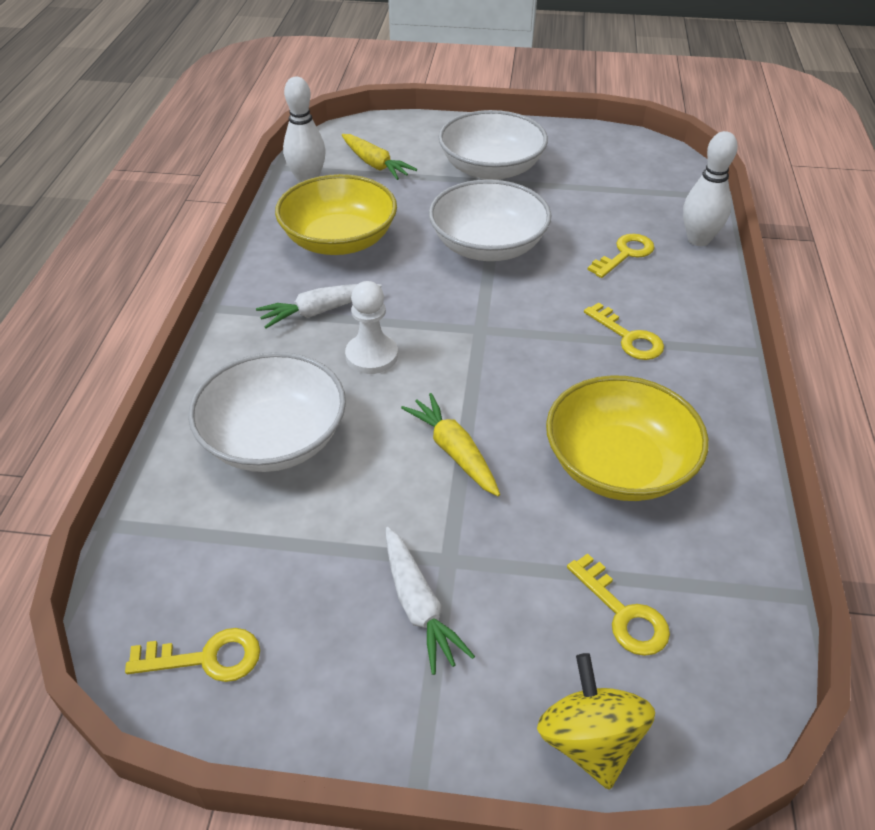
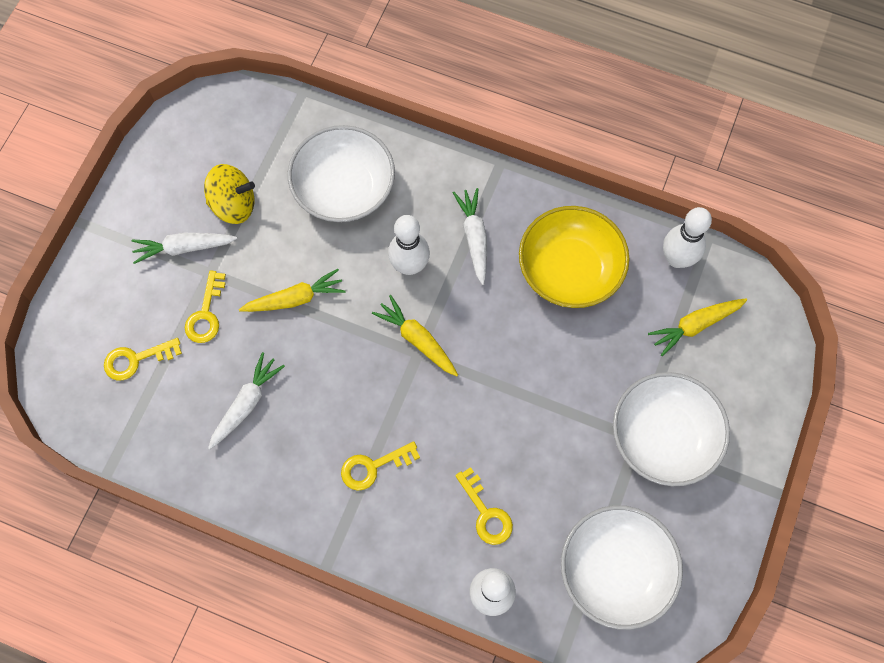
camera: 105 degrees right, 25 degrees up
(206, 658) = (192, 136): yellow key -> yellow key (206, 314)
(371, 356) = (409, 265): white pawn -> white bowling pin
(464, 332) = (417, 339): none -> yellow carrot
(488, 246) = (529, 393): white bowl -> white bowl (615, 570)
(589, 740) = (72, 312): yellow spinning top -> yellow spinning top (233, 205)
(618, 465) = (246, 403): yellow bowl -> white carrot

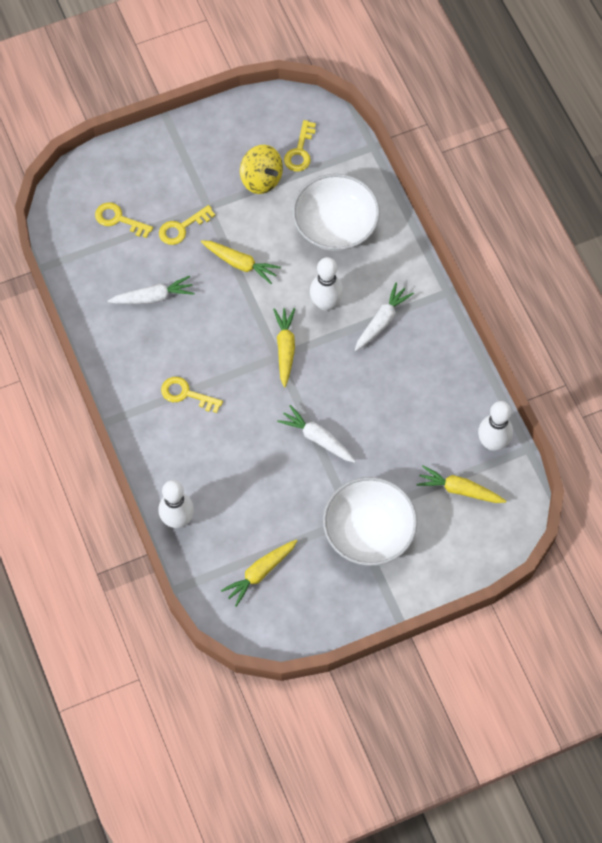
camera: 45 degrees right, 5 degrees down
(184, 248) = (207, 180): white carrot -> white carrot (317, 438)
(486, 513) = (221, 476): yellow key -> yellow key (300, 151)
(569, 269) = (419, 390): yellow bowl -> none
(615, 570) = (260, 573): white bowl -> yellow carrot

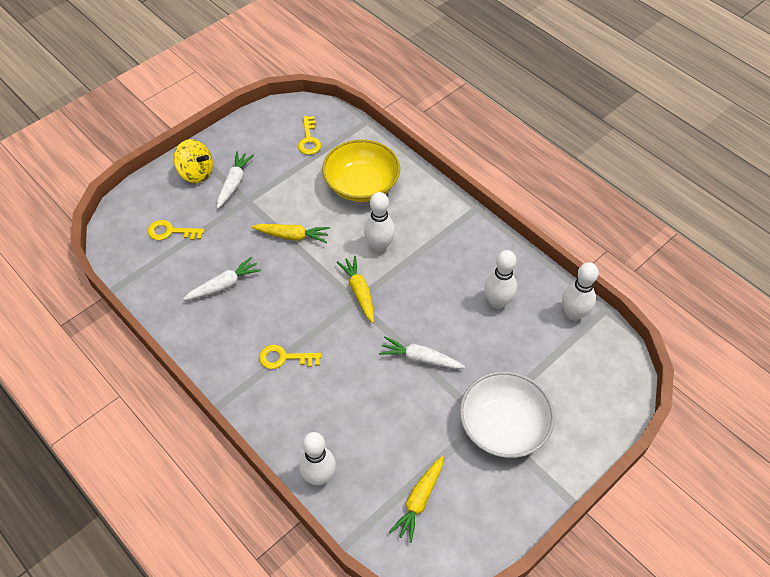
camera: 20 degrees left, 10 degrees down
(182, 228) = (230, 223): yellow key -> none
(261, 179) = (285, 168): yellow spinning top -> yellow spinning top (196, 173)
(335, 225) = (361, 185): white bowl -> yellow bowl
(382, 321) = (433, 245): white carrot -> white carrot (234, 183)
(421, 405) = (497, 302): none -> white bowling pin
(459, 490) = (565, 362): yellow carrot -> none

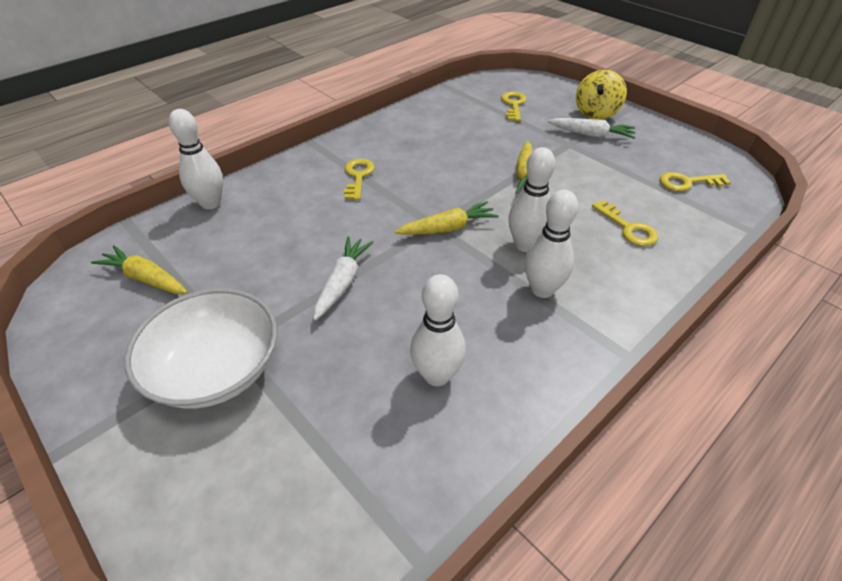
camera: 90 degrees right, 10 degrees down
(224, 285) = (451, 136): white carrot -> none
(361, 185) = (628, 228): yellow bowl -> yellow key
(573, 314) = (412, 497): white bowling pin -> white bowling pin (542, 289)

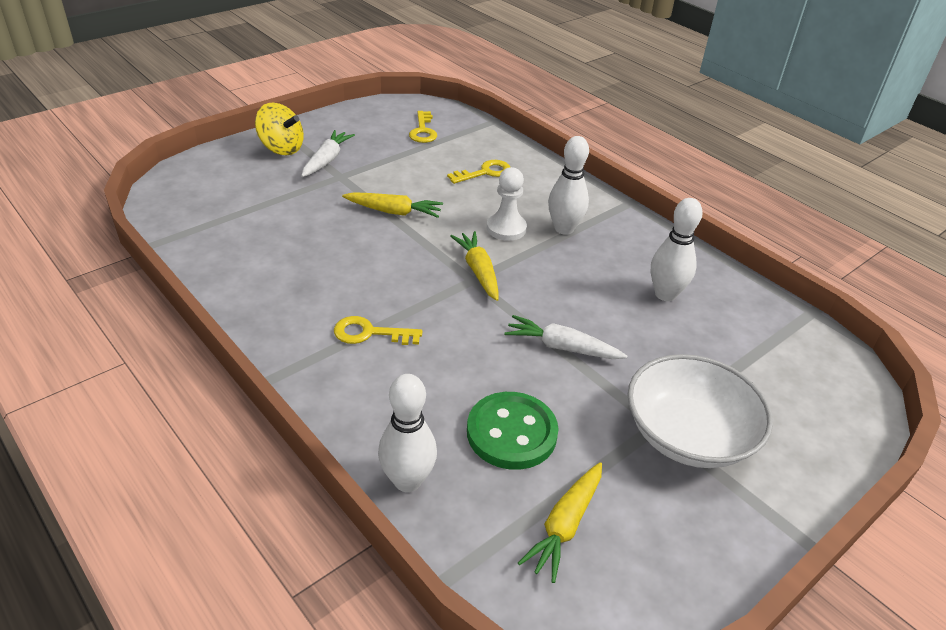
camera: 90 degrees left, 5 degrees down
(243, 251) = (511, 433): none -> green button
(513, 105) = (238, 197): yellow key -> none
(525, 245) = (506, 228): white bowling pin -> white pawn

